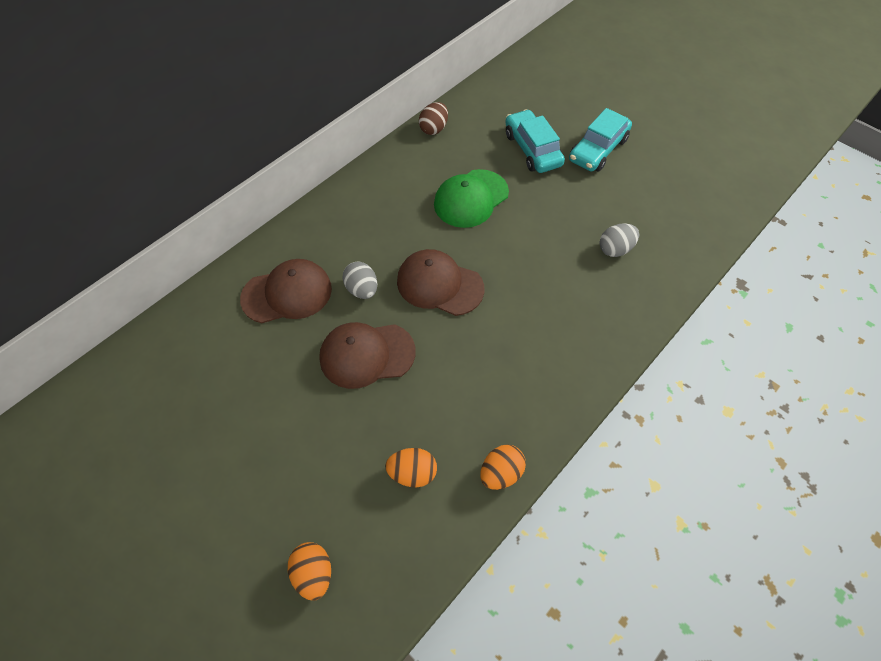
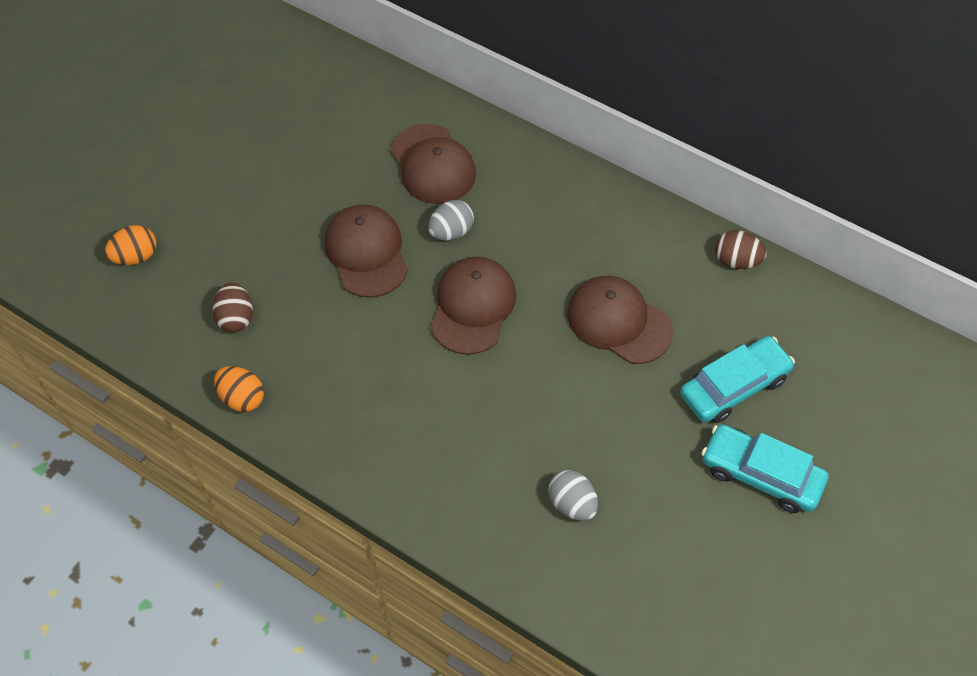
camera: 80 degrees right, 0 degrees up
(412, 473) = (236, 318): orange egg -> brown egg
(471, 198) = (619, 322): green cap -> brown cap

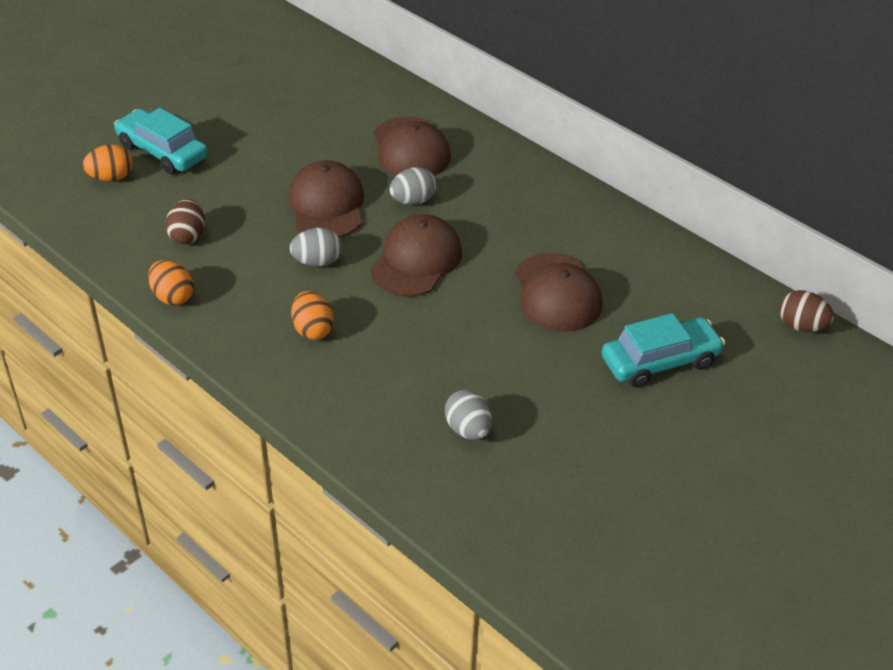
camera: 10 degrees right, 15 degrees down
(375, 326) = (317, 262): none -> grey egg
(392, 412) = (312, 330): none -> orange egg
(619, 322) = (557, 293): brown cap -> brown cap turned 150 degrees counterclockwise
(736, 261) = (689, 263): brown egg -> brown egg (801, 326)
(761, 474) = (669, 437): turquoise car -> turquoise car (162, 151)

